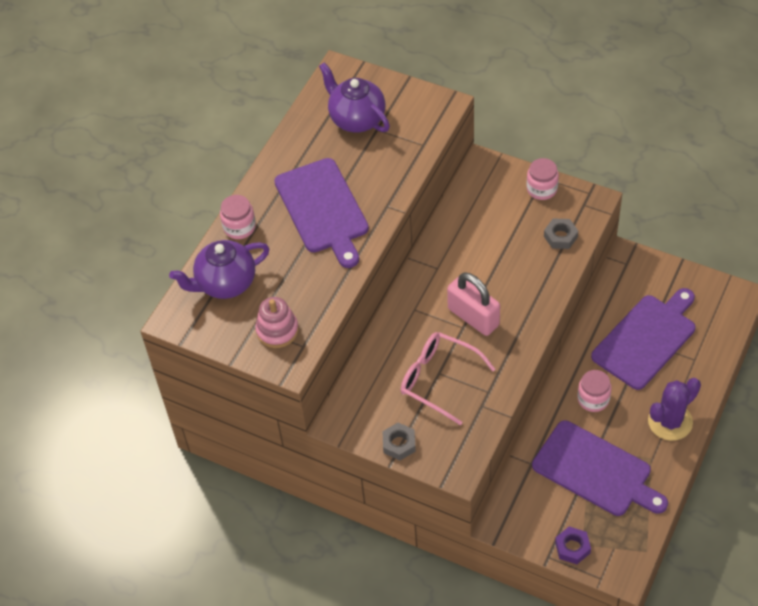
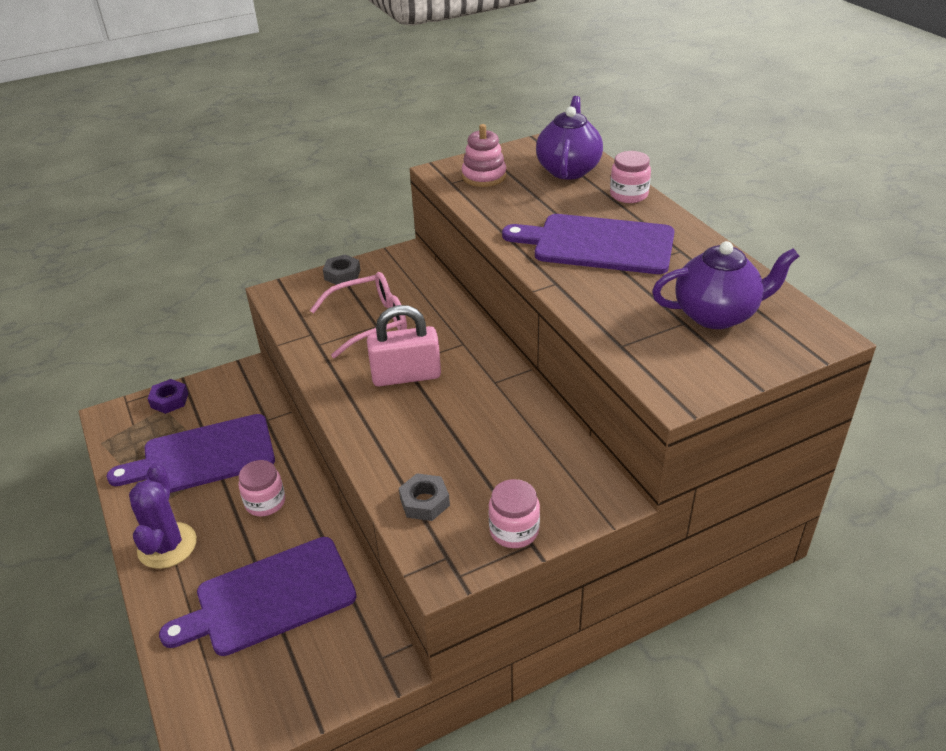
camera: 125 degrees right, 15 degrees down
(646, 339) = (269, 598): purple cutting board -> purple cutting board turned 75 degrees clockwise

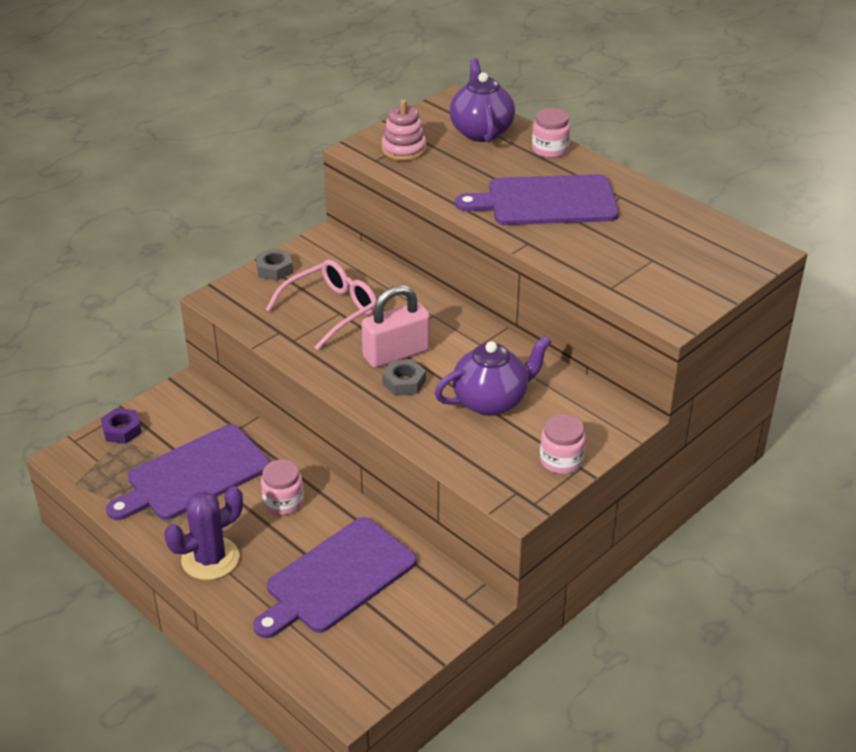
camera: 20 degrees left, 0 degrees up
(167, 546) = (210, 559): purple cactus -> purple cactus turned 75 degrees clockwise
(424, 502) = (474, 455): grey nut -> grey nut (404, 382)
(717, 314) = (676, 248): purple teapot -> purple teapot (491, 401)

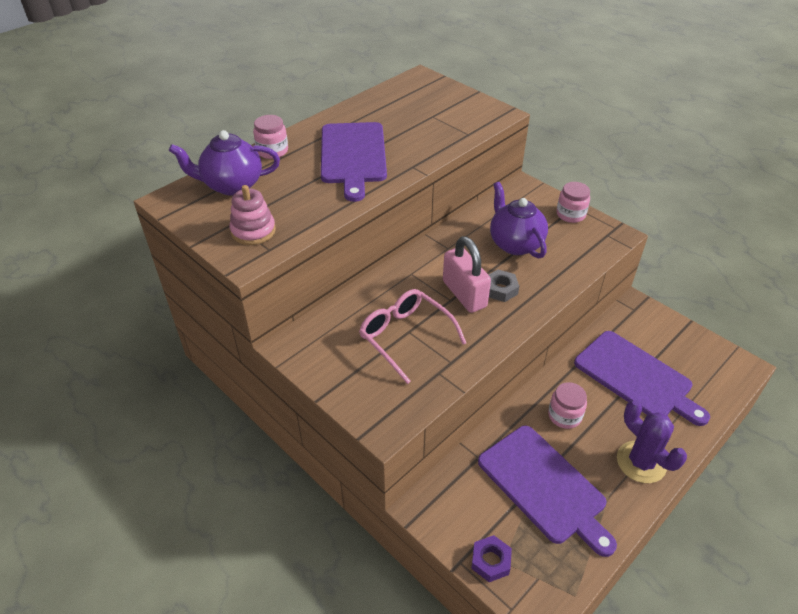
camera: 90 degrees left, 5 degrees up
(274, 269) = (336, 383): grey nut -> none

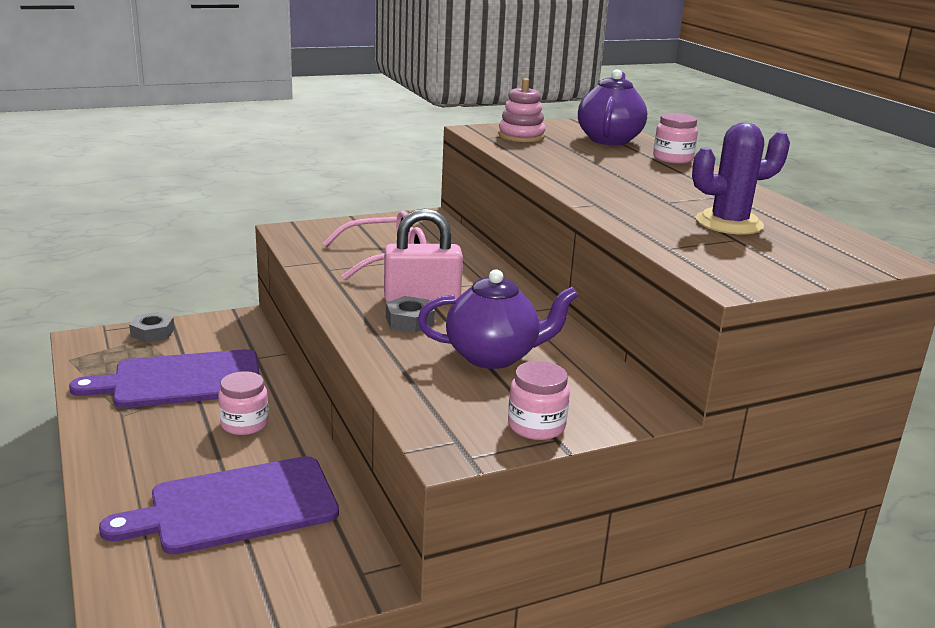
camera: 110 degrees right, 20 degrees down
(353, 156) = (640, 184): purple cutting board -> none
(490, 561) = (152, 333): purple nut -> grey nut
(641, 462) = (125, 450): purple cactus -> purple cactus (729, 223)

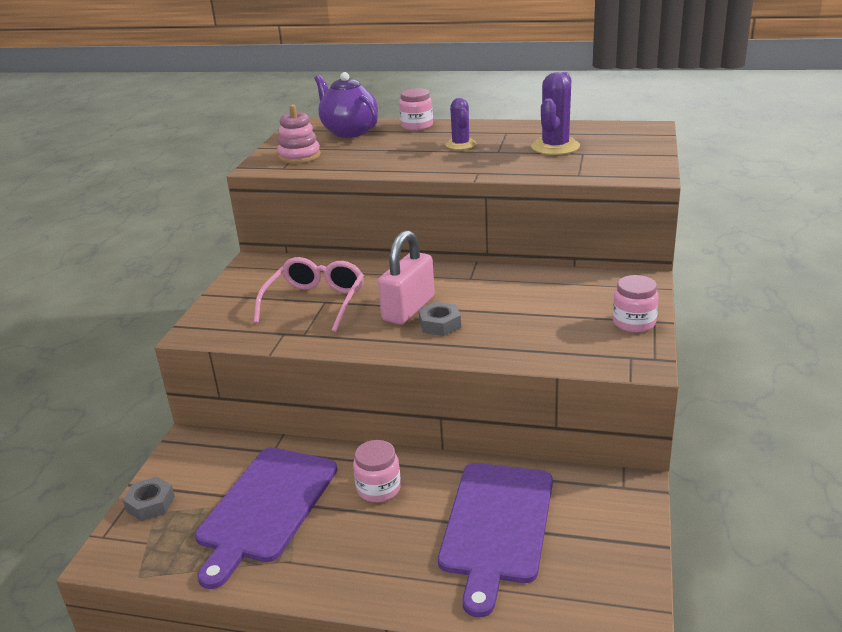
camera: 50 degrees left, 5 degrees up
(493, 356) = (527, 308): purple teapot -> none
(656, 184) = (460, 144): none -> purple cactus

